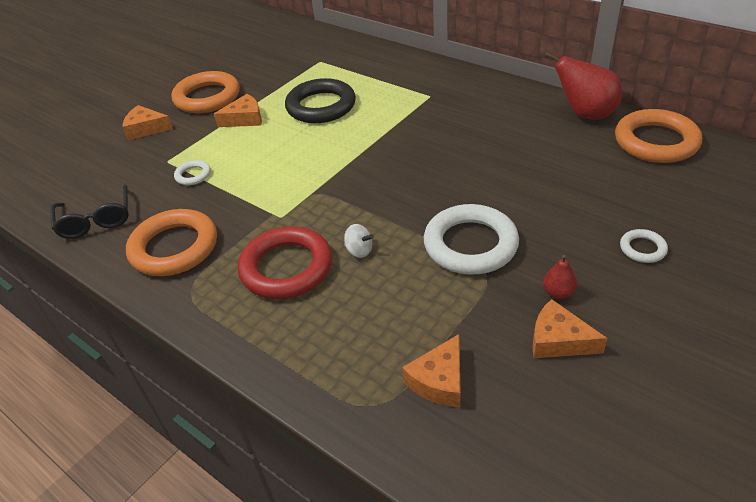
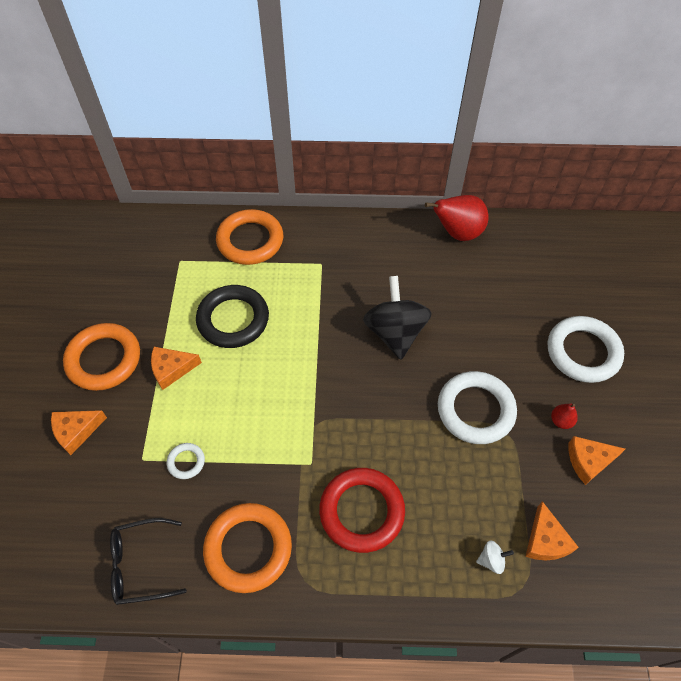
camera: 40 degrees left, 15 degrees up
(96, 220) = (141, 565): black glasses -> black glasses turned 135 degrees clockwise
(244, 119) = (171, 369): orange cheese -> orange cheese turned 135 degrees counterclockwise
(359, 251) = (402, 462): white spinning top -> white spinning top (491, 560)
(448, 161) = (395, 332): none -> black spinning top
(642, 249) = (583, 352): white ring -> white ring, size x2.16
(656, 142) = (524, 241): orange ring -> orange ring (250, 240)

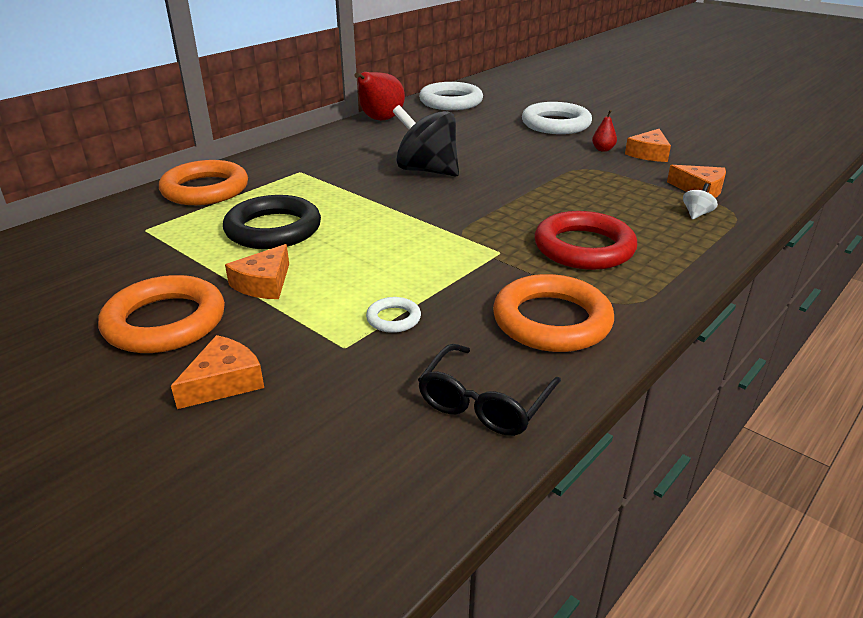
camera: 50 degrees left, 25 degrees down
(76, 431) = (224, 382): orange cheese -> orange cheese turned 150 degrees counterclockwise
(475, 410) = (550, 171): white ring -> white ring (451, 102)

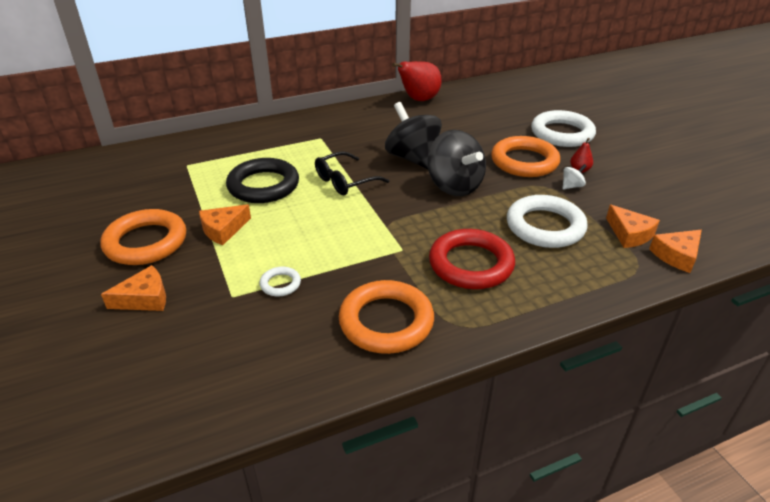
camera: 25 degrees right, 5 degrees up
(205, 189) = (247, 140): orange ring -> orange ring (524, 161)
(451, 102) = (491, 92): white ring -> white ring (545, 226)
(484, 403) = (282, 371): black glasses -> black glasses (345, 181)
(496, 186) = (454, 186): none -> black spinning top
(649, 154) = (618, 184): orange cheese -> orange cheese (677, 255)
(696, 214) = (601, 258): white spinning top -> white spinning top (572, 186)

